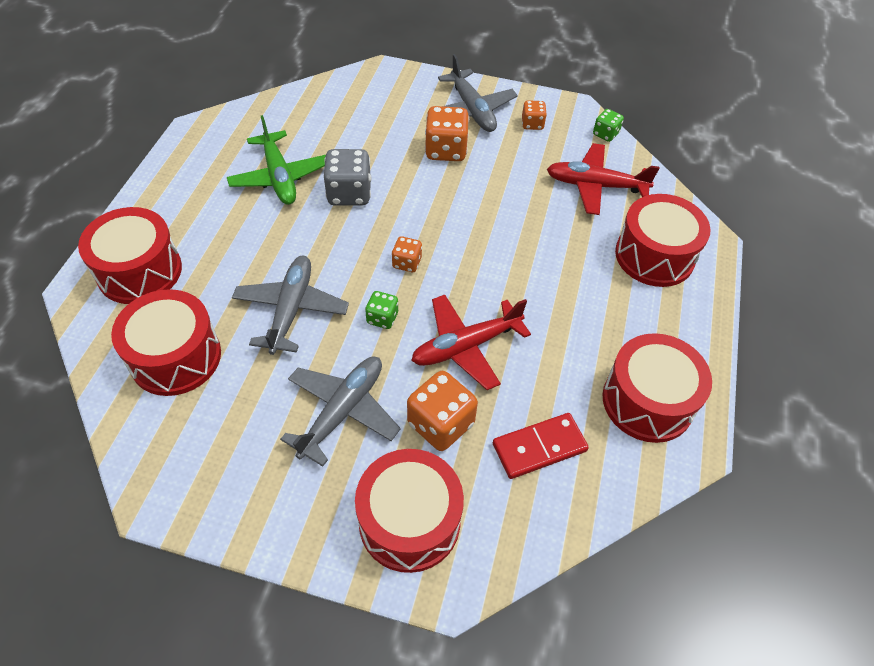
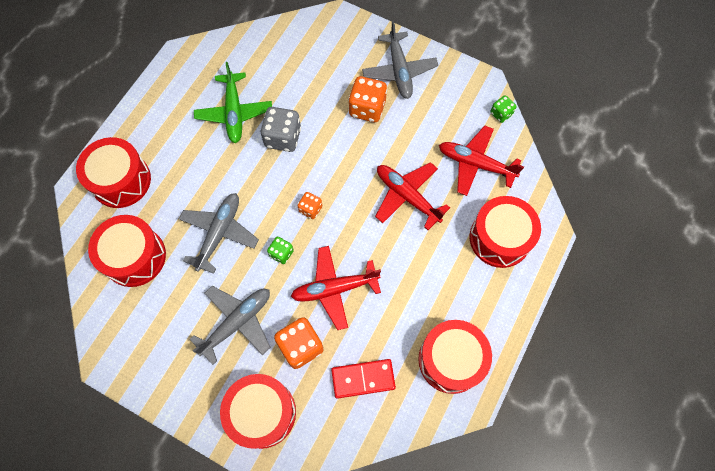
camera: 15 degrees right, 15 degrees up
(525, 230) = (407, 196): none -> red plane
(532, 124) = (444, 93): orange dice -> none

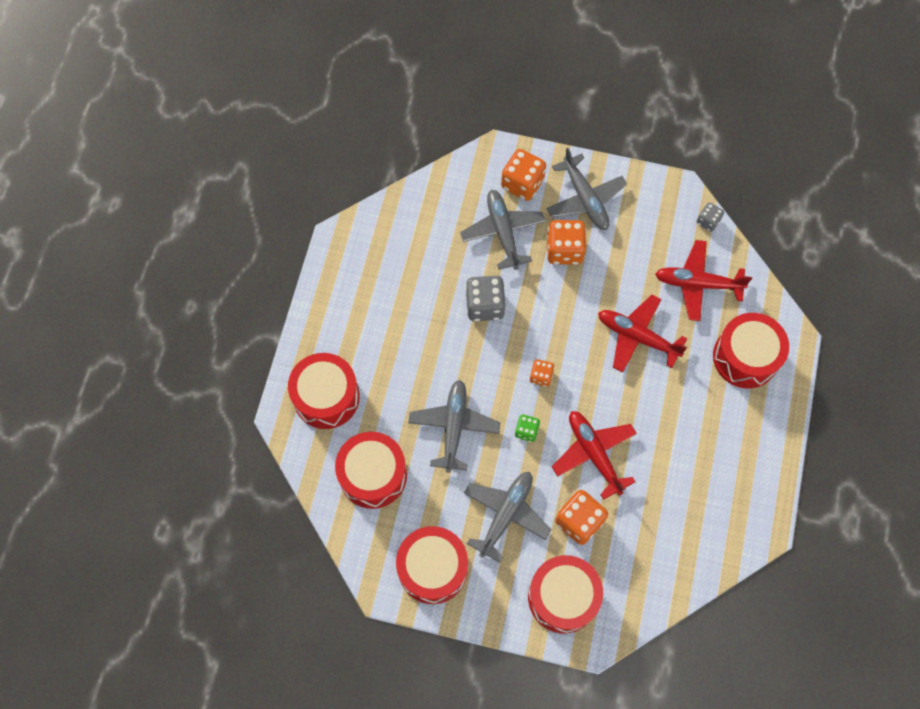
camera: 15 degrees left, 0 degrees up
(234, 113) = (422, 290): green plane -> none
(319, 81) = (503, 232): none -> grey plane
(334, 289) = (594, 453): red plane -> red plane turned 90 degrees clockwise
(350, 46) = (522, 183): none -> orange dice
(363, 379) = (652, 537): red domino -> none
(451, 360) = (733, 494): red drum -> red drum (433, 568)
(501, 114) = (708, 221): green dice -> grey dice

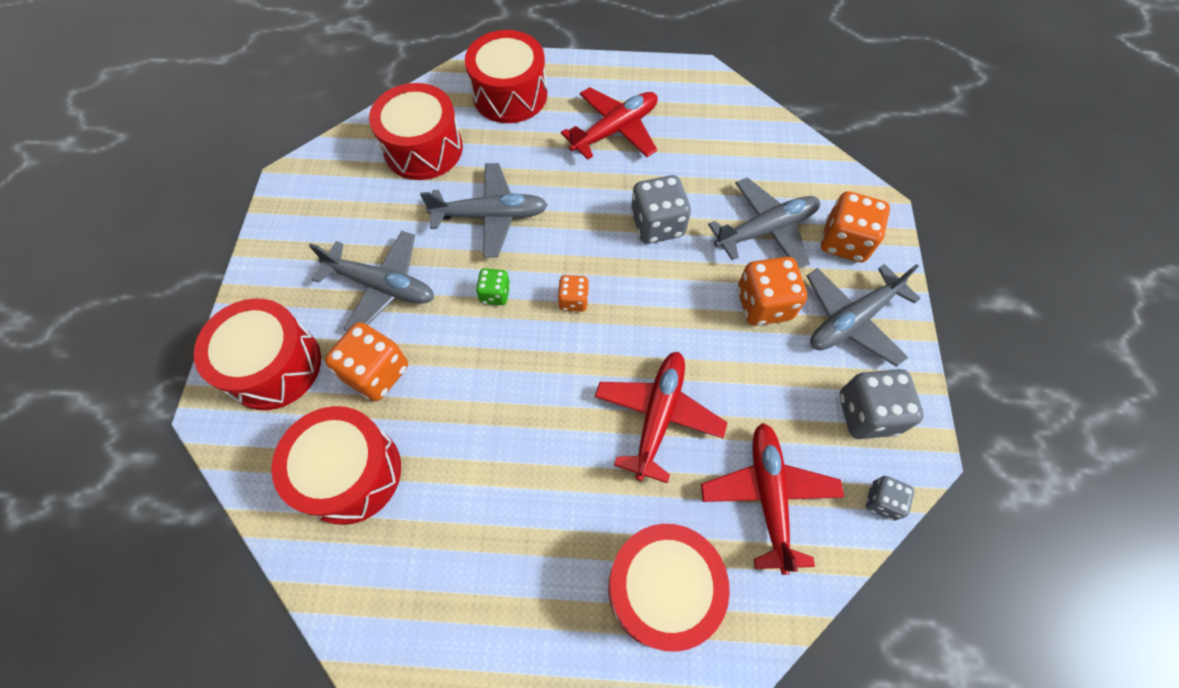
camera: 80 degrees right, 5 degrees down
(433, 568) = (314, 221): red drum -> red drum (350, 473)
(594, 453) = (473, 379): red plane -> red plane (615, 130)
(652, 211) = (867, 413): none -> grey dice

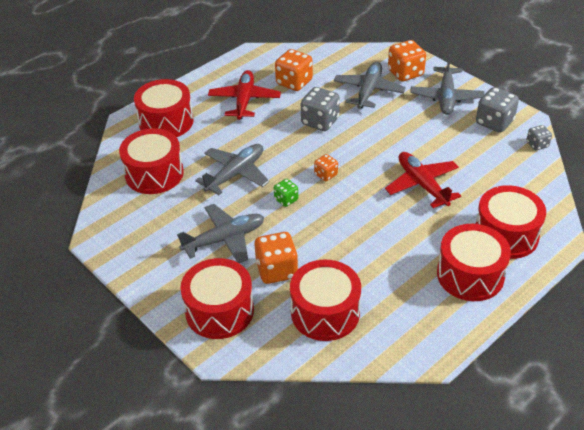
camera: 45 degrees left, 20 degrees down
(547, 596) = (470, 275): none -> red drum
(763, 304) = (406, 117): orange dice -> orange dice (294, 82)
(768, 496) = (499, 175): red plane -> none

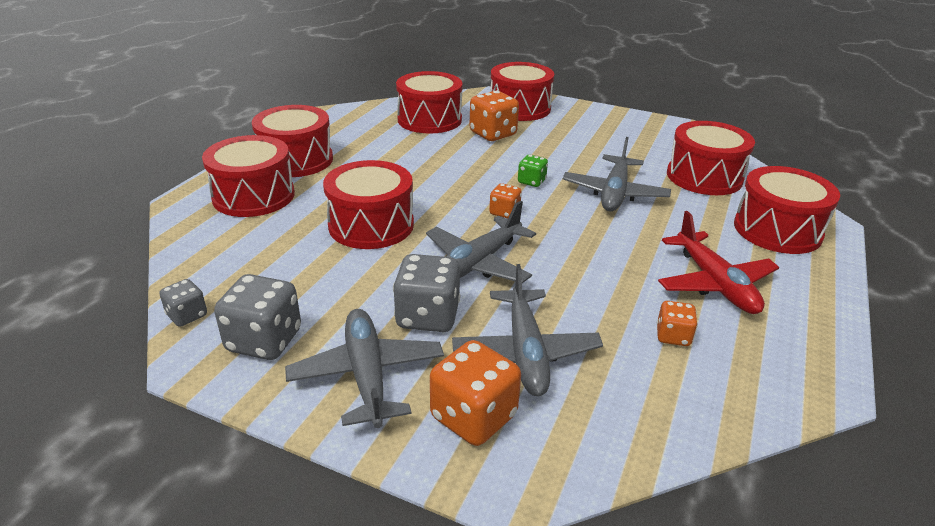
camera: 155 degrees right, 10 degrees down
(224, 239) = (563, 144): grey plane -> grey plane (477, 263)
(294, 82) = (673, 336): orange dice -> orange dice, size x0.56
(320, 121) = (567, 276): grey dice -> grey dice (427, 316)
(422, 184) = (371, 225): red plane -> red drum

